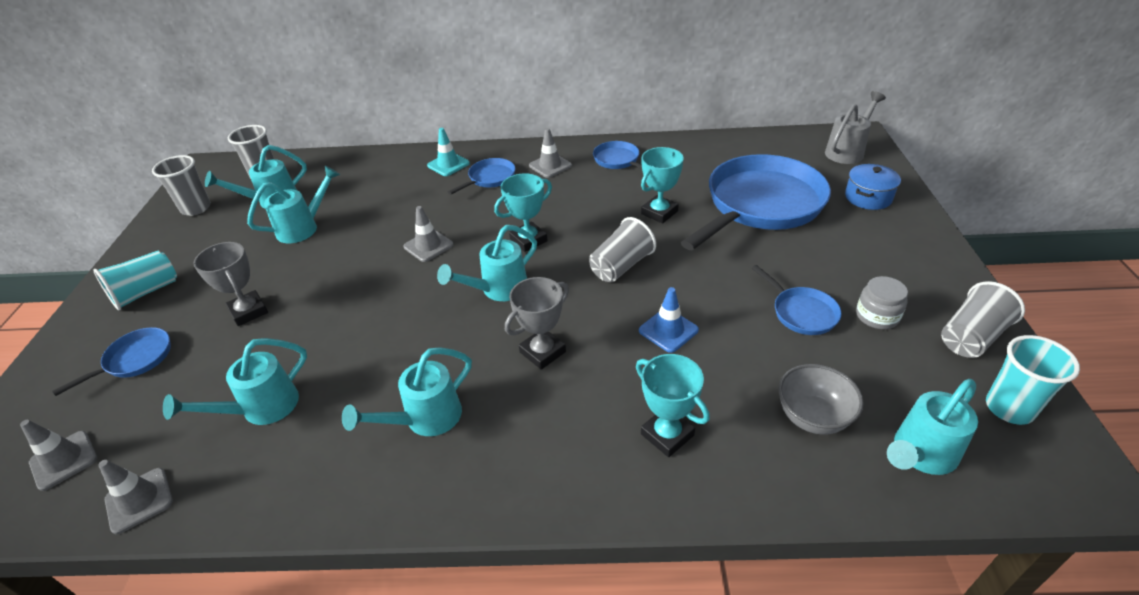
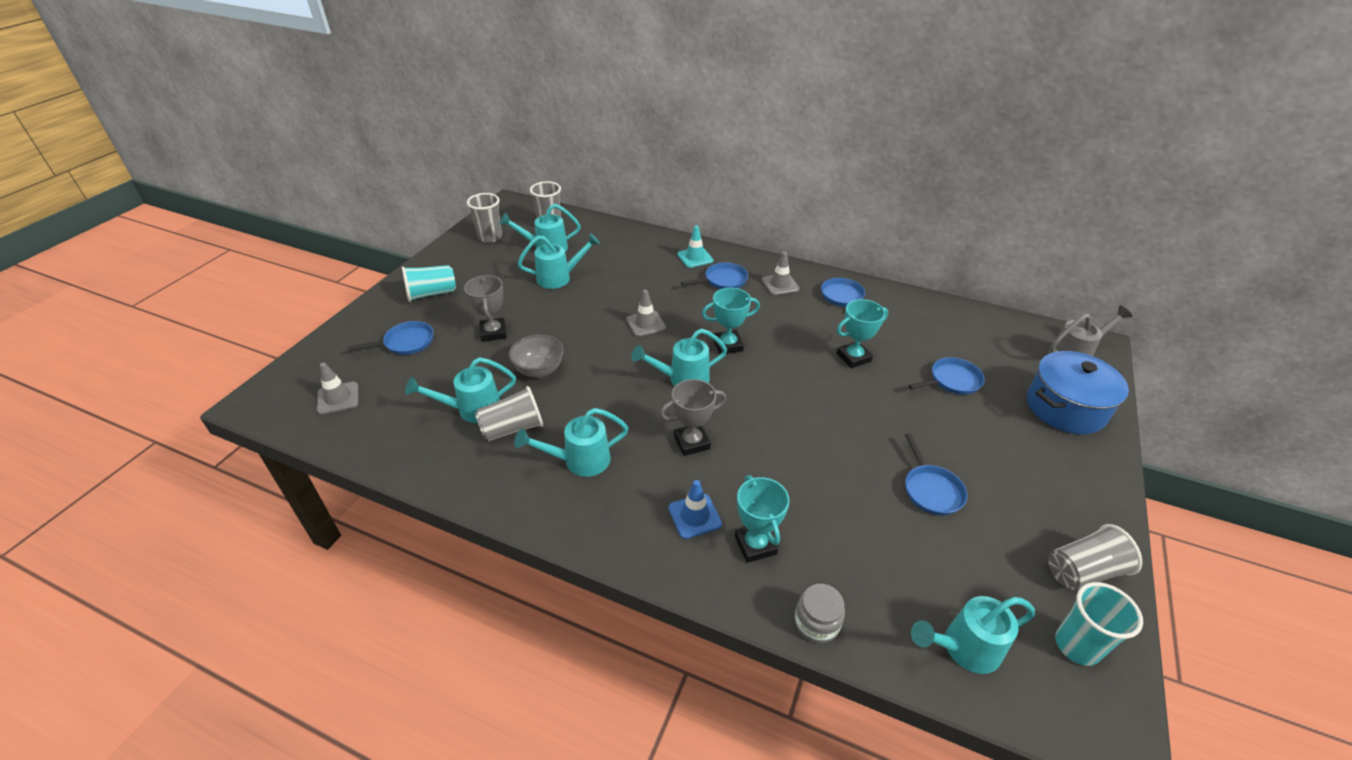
camera: 20 degrees right, 0 degrees up
(139, 500) = (372, 444): grey traffic cone -> none
(621, 266) = (793, 394): grey cup -> grey cup (512, 428)
(668, 330) = (803, 462): blue traffic cone -> blue traffic cone (694, 516)
(760, 205) = (952, 381): blue pan -> blue pan, size x0.44
(812, 417) = (886, 580): grey bowl -> grey bowl (539, 370)
(868, 197) = (1065, 408): blue pot -> blue pot, size x1.67
(877, 316) = (1001, 519): grey jar -> grey jar (816, 623)

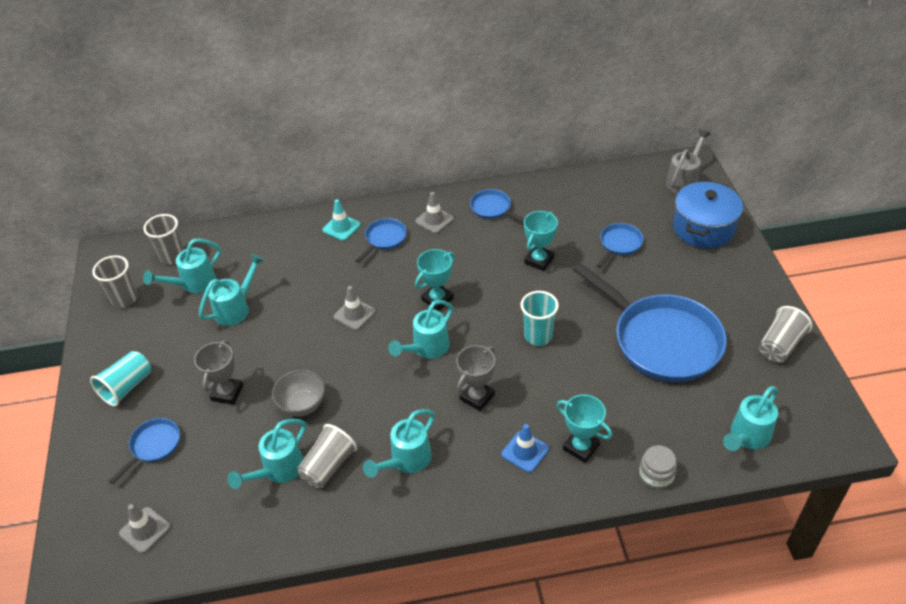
camera: 30 degrees left, 5 degrees up
(493, 333) = (227, 393): grey trophy -> grey trophy turned 60 degrees clockwise
(931, 490) = (661, 340): blue pan -> blue pan, size x2.25
(1076, 646) = (803, 396): turquoise cup -> turquoise cup (538, 336)

